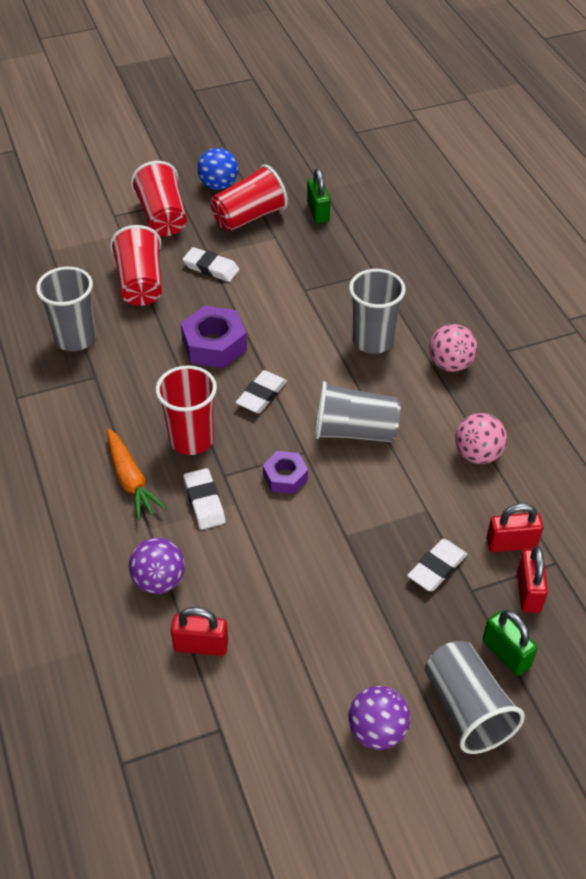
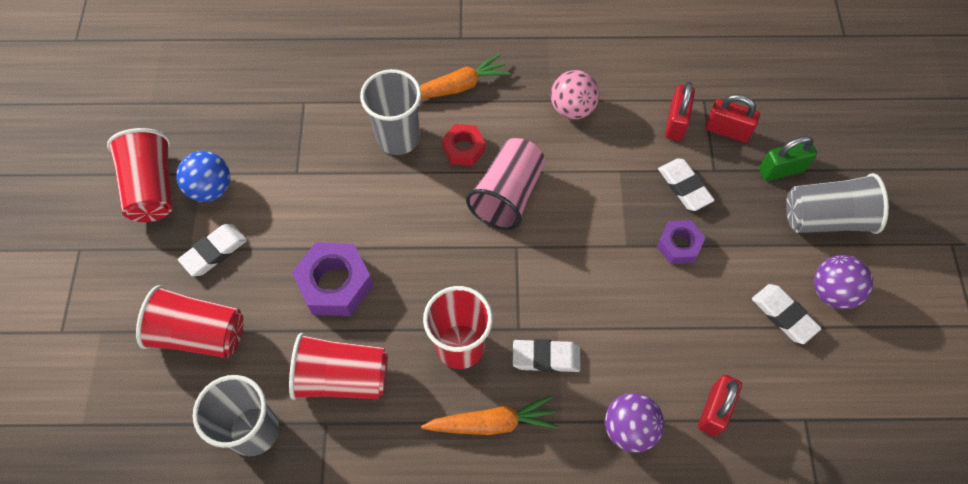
camera: 70 degrees left, 15 degrees up
(162, 217) = (97, 278): red cup -> red cup (342, 377)
(218, 185) = (78, 202): blue ball -> blue ball (211, 188)
(261, 395) = (427, 261): white eraser -> white eraser (783, 315)
(285, 477) = (541, 274): purple nut -> purple nut (678, 245)
(318, 212) = (184, 120): green padlock -> none
(354, 431) = (508, 195): grey cup -> pink cup
(386, 387) = (464, 149): none -> red nut
(450, 364) = (457, 87): pink ball -> orange carrot

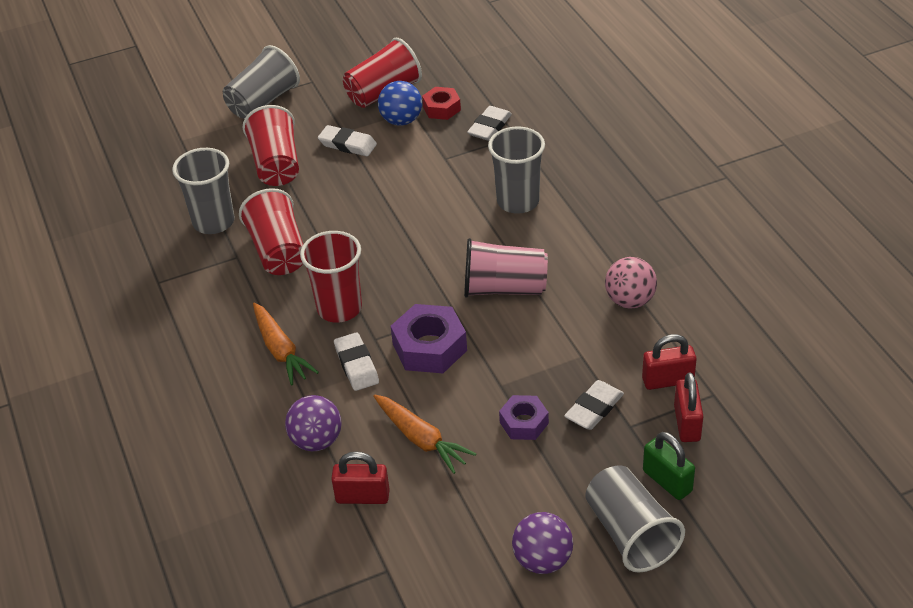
camera: 70 degrees right, 20 degrees down
(78, 312) = (263, 102): none -> grey cup
(335, 284) = (356, 217): purple nut -> purple nut (429, 347)
(457, 87) = (598, 218): orange carrot -> orange carrot (421, 439)
(464, 149) = (534, 244): red nut -> red nut (441, 108)
(783, 315) = (492, 525): white eraser -> white eraser (489, 127)

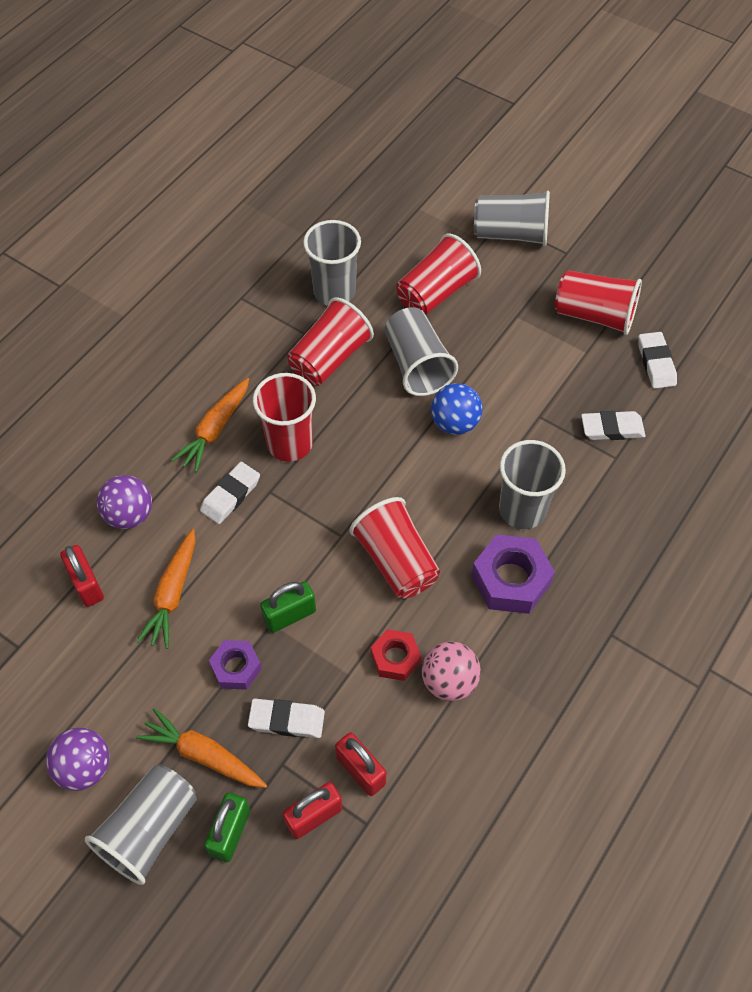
camera: 55 degrees right, 15 degrees up
(335, 203) = (417, 365): none -> grey cup
(347, 144) = (501, 329): white eraser -> white eraser (656, 363)
(401, 120) = (565, 352): blue ball -> blue ball (454, 423)
(429, 347) = (284, 540): purple nut -> purple nut (511, 580)
(441, 108) = (608, 374): red nut -> red nut (395, 658)
(502, 371) = (290, 615): none -> green padlock
(504, 288) = (396, 561): pink cup -> red cup
(587, 473) = (203, 755): none -> orange carrot

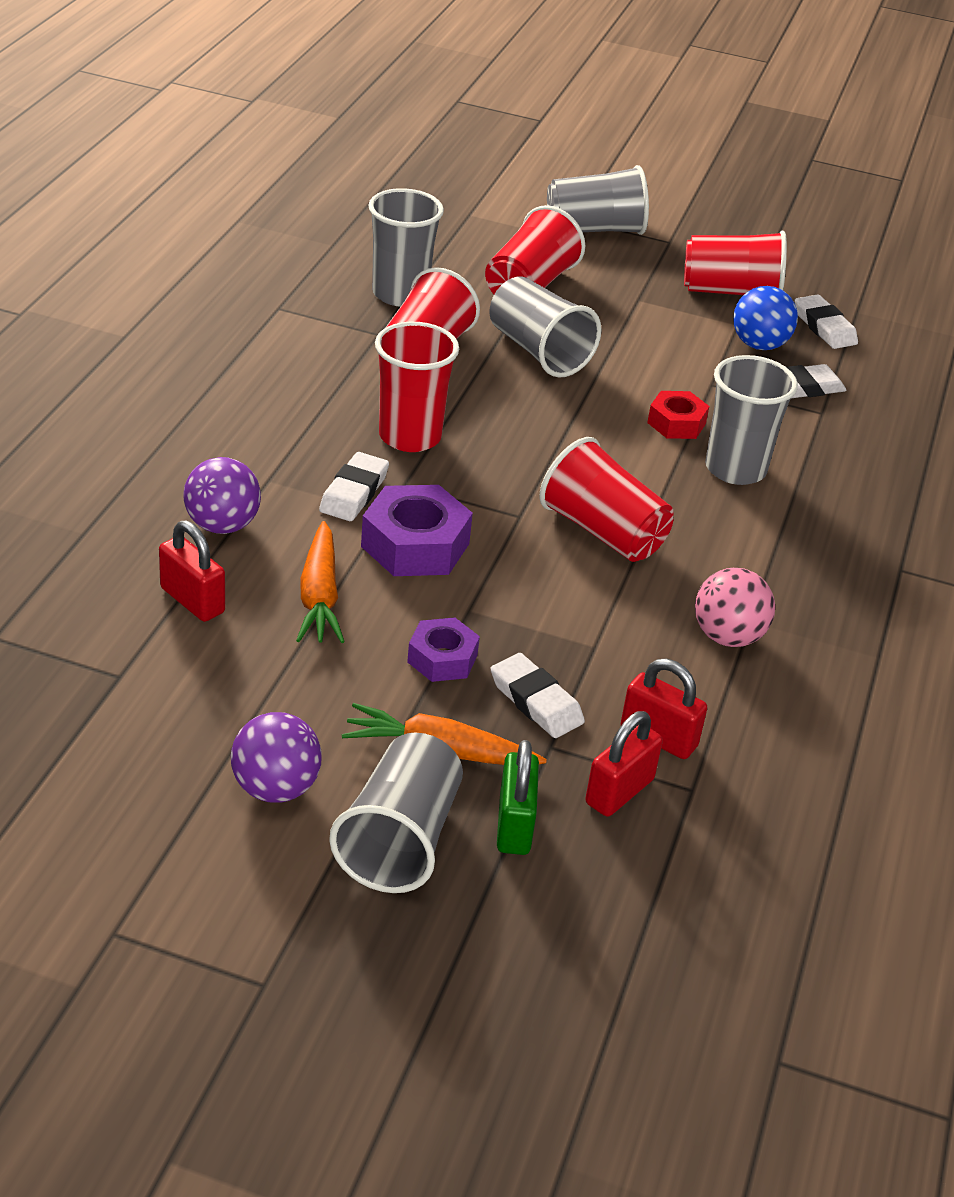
camera: 20 degrees left, 20 degrees down
(215, 429) = (303, 432): orange carrot -> none
(287, 720) = (536, 701): white eraser -> white eraser turned 60 degrees clockwise
(290, 615) = (489, 599): green padlock -> none
(395, 658) = (648, 623): red nut -> red nut (676, 423)
(454, 423) = (612, 399): blue ball -> blue ball (759, 345)
(511, 580) = (755, 534): purple nut -> purple nut (415, 545)

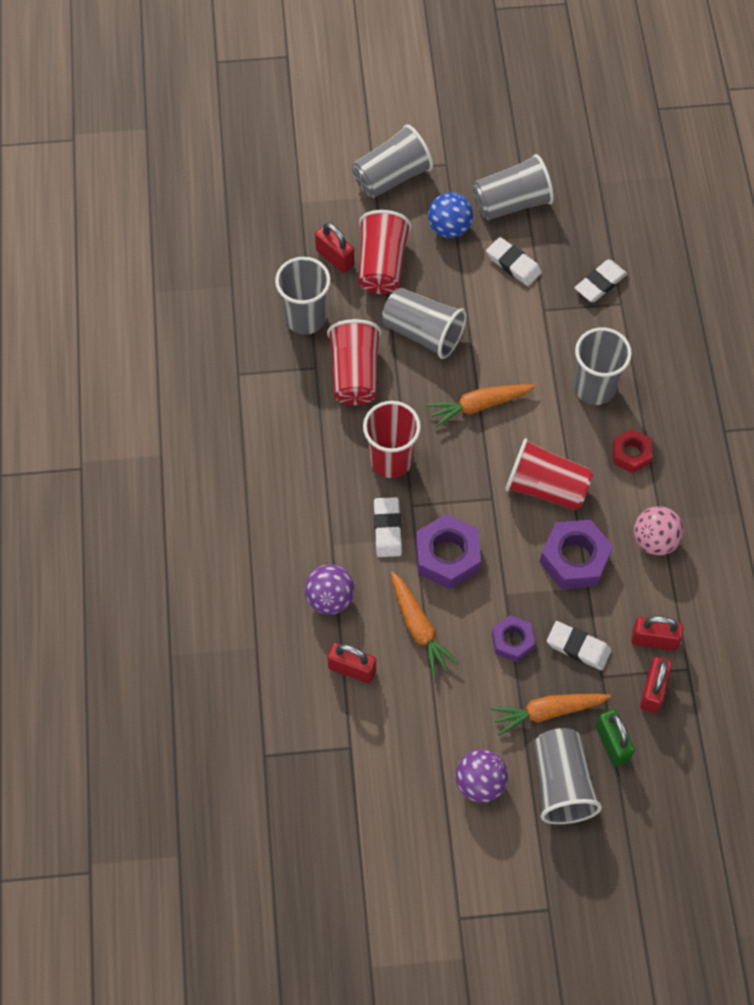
camera: 20 degrees left, 25 degrees up
(475, 263) = (335, 258): none -> red padlock
(564, 432) = (479, 405): none -> orange carrot
(594, 612) = (574, 559): none -> purple nut
(676, 423) = (540, 361): red nut -> red nut (631, 454)
(731, 292) = (511, 203): red cup -> grey cup
(759, 345) = (554, 252): blue ball -> blue ball (449, 228)
(824, 327) = (586, 211): white eraser -> white eraser (513, 264)

